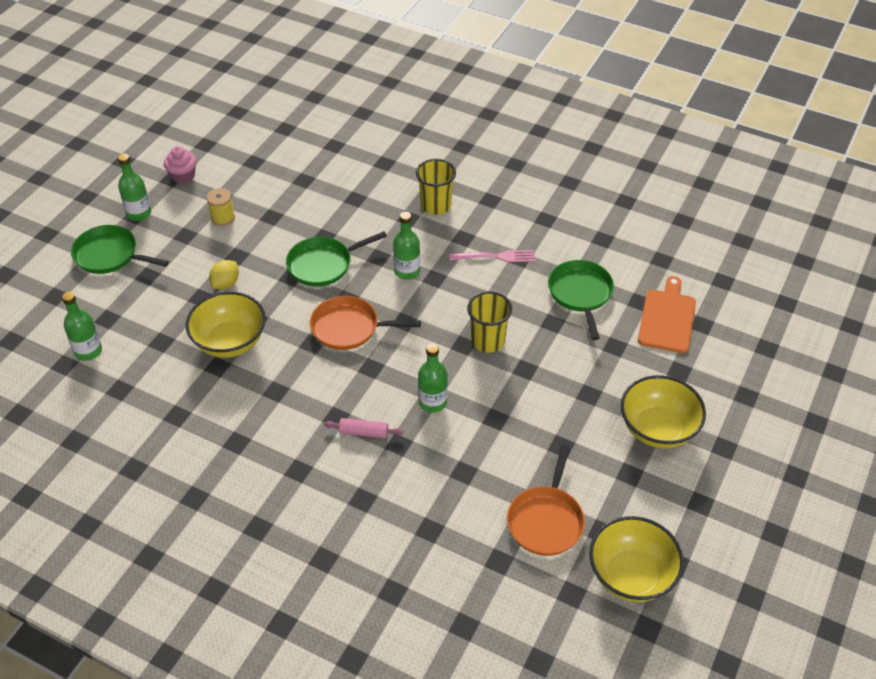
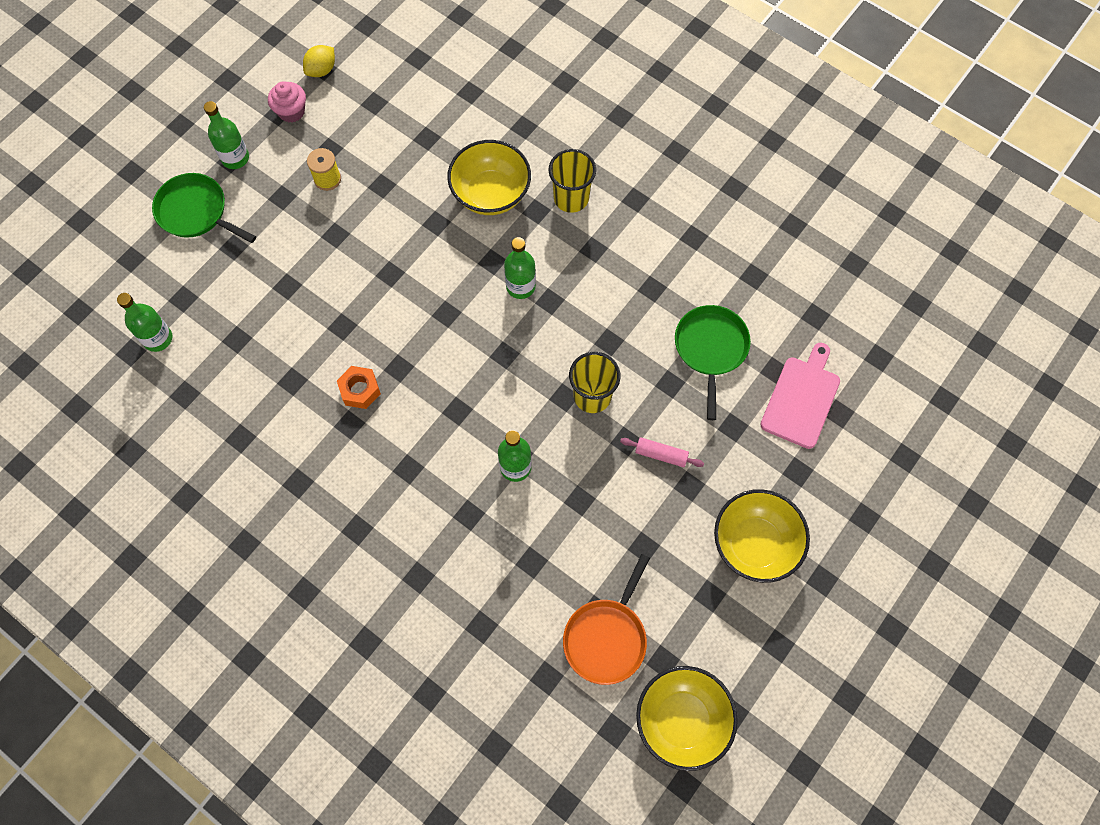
camera: 10 degrees right, 20 degrees up
(226, 284) = (317, 271): yellow lemon -> yellow lemon (322, 70)
(230, 342) = (310, 351): yellow bowl -> yellow bowl (491, 194)
(280, 364) = (360, 390): none -> orange nut
(323, 265) = (428, 262): green pan -> none
(349, 328) = (442, 353): orange pan -> none
(363, 432) = (434, 493): pink rolling pin -> pink rolling pin (661, 455)
(496, 257) = (625, 282): pink fork -> none
(667, 318) = (801, 398): orange cutting board -> pink cutting board

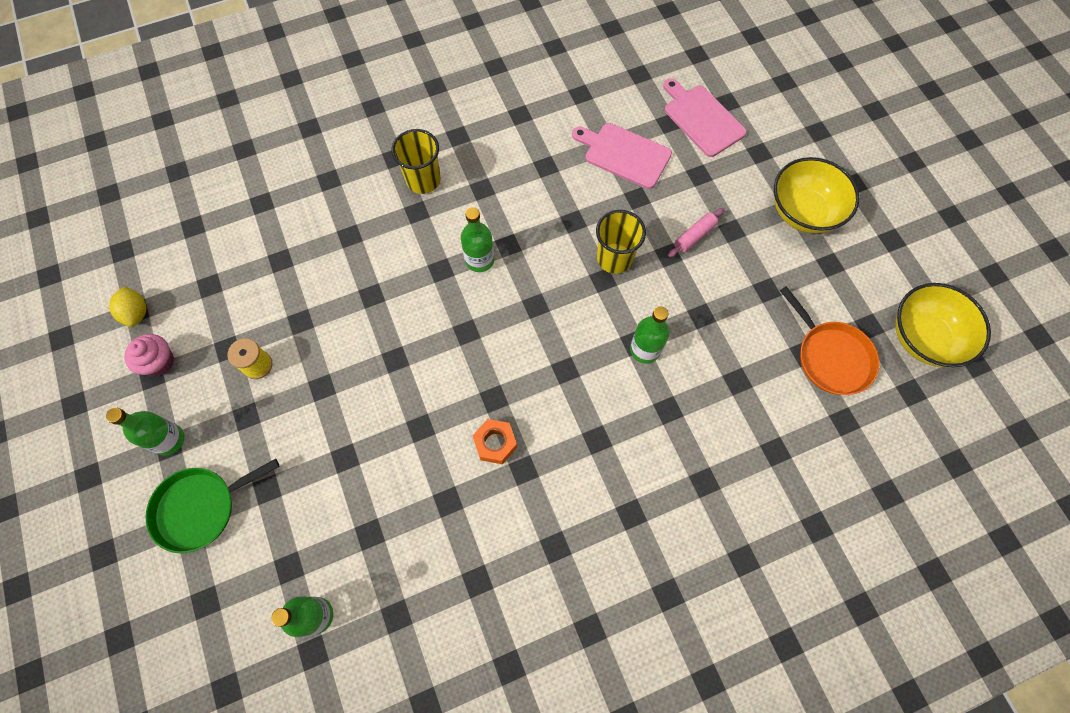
camera: 60 degrees left, 0 degrees up
(491, 194) = (375, 237): yellow bowl -> none
(710, 348) = (624, 154): green pan -> pink cutting board

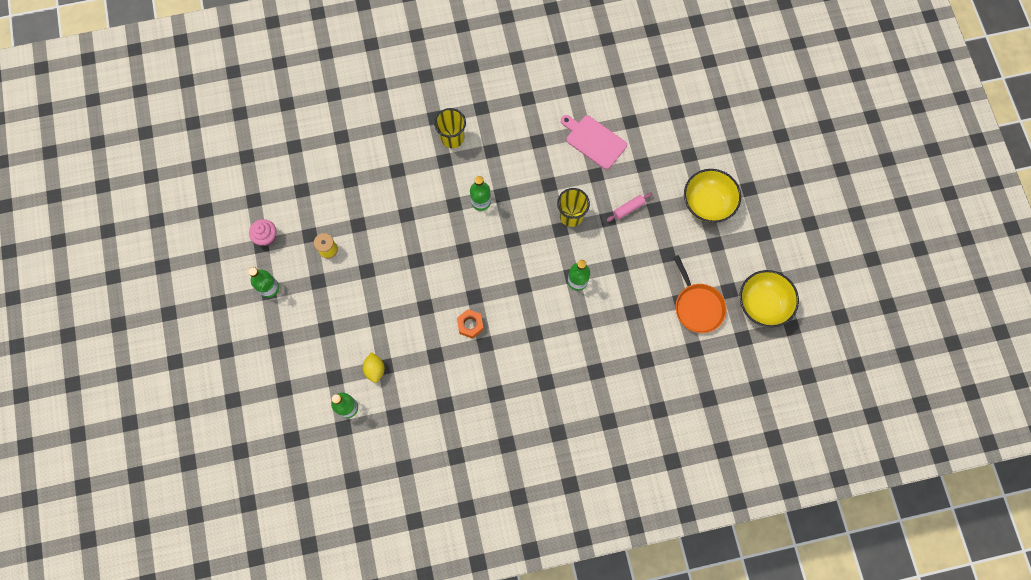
camera: 10 degrees right, 5 degrees up
(136, 313) = (254, 201): yellow lemon -> yellow lemon (375, 369)
(200, 508) = (285, 333): green pan -> none
(701, 118) = (654, 122): pink cutting board -> none

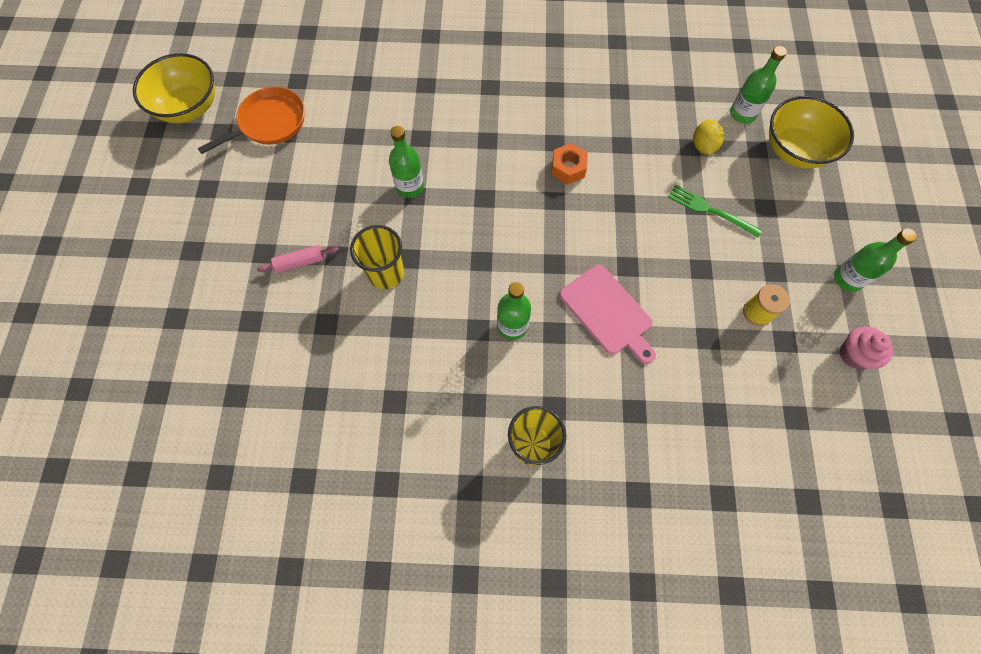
camera: 165 degrees left, 5 degrees down
(365, 316) = (710, 210): none -> green fork
(594, 141) = (306, 378): pink cutting board -> pink cutting board (608, 312)
(697, 306) = (270, 123): orange pan -> orange pan turned 60 degrees clockwise
(707, 203) = (188, 242): yellow bowl -> yellow bowl (794, 150)

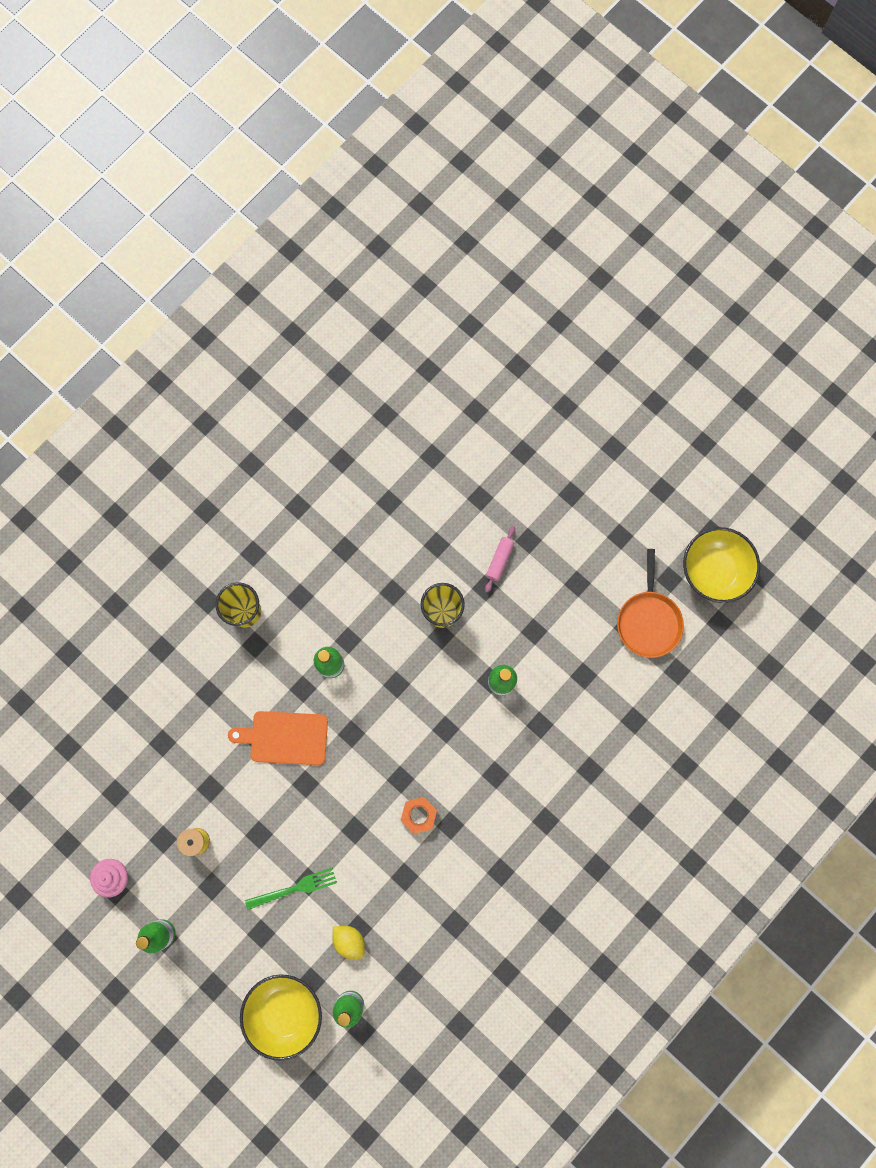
camera: 130 degrees right, 10 degrees up
(608, 312) = (285, 738): pink cutting board -> orange cutting board

